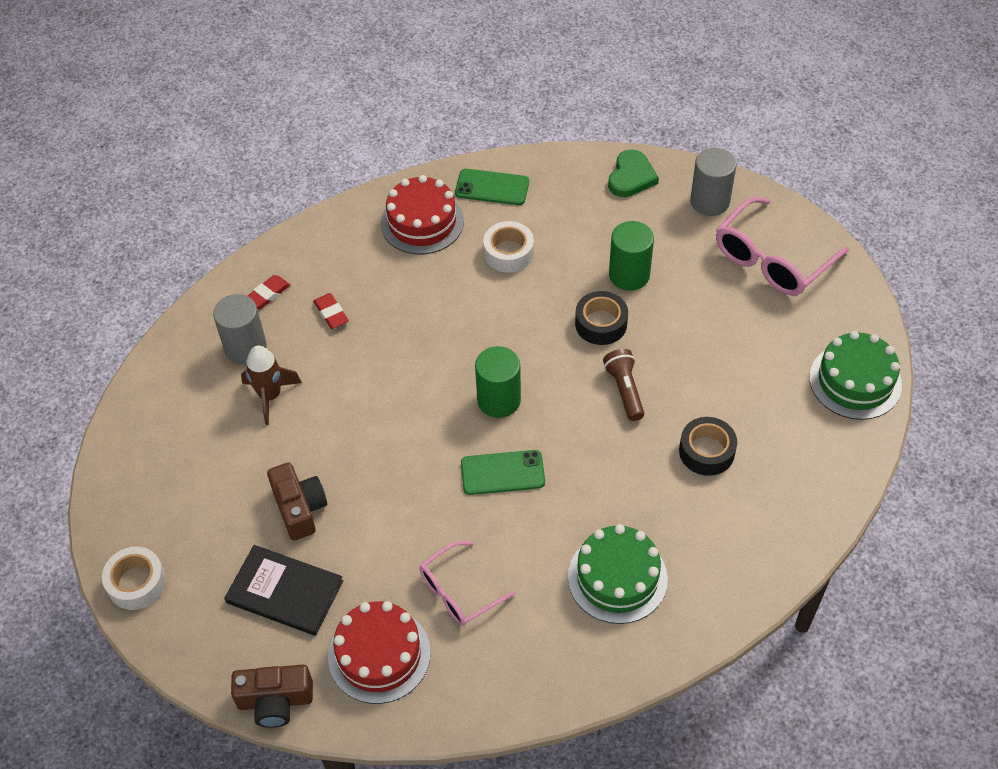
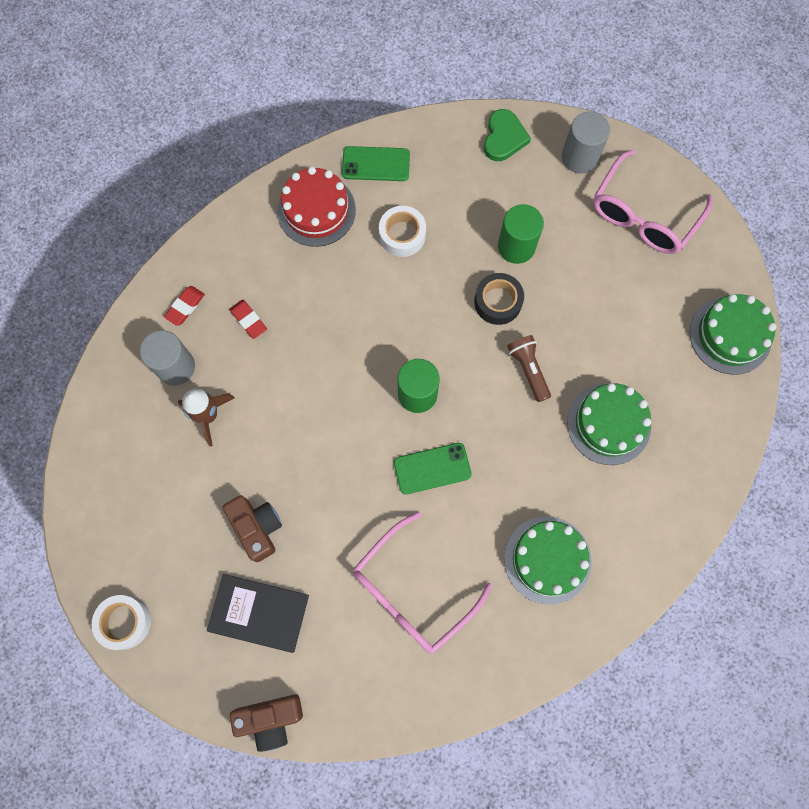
camera: 10 degrees left, 20 degrees up
(379, 654) = (353, 662): red cake -> none
(458, 592) = (411, 592): pink glasses -> pink glasses, size x1.61
(706, 451) = (609, 424): black tape -> green cake

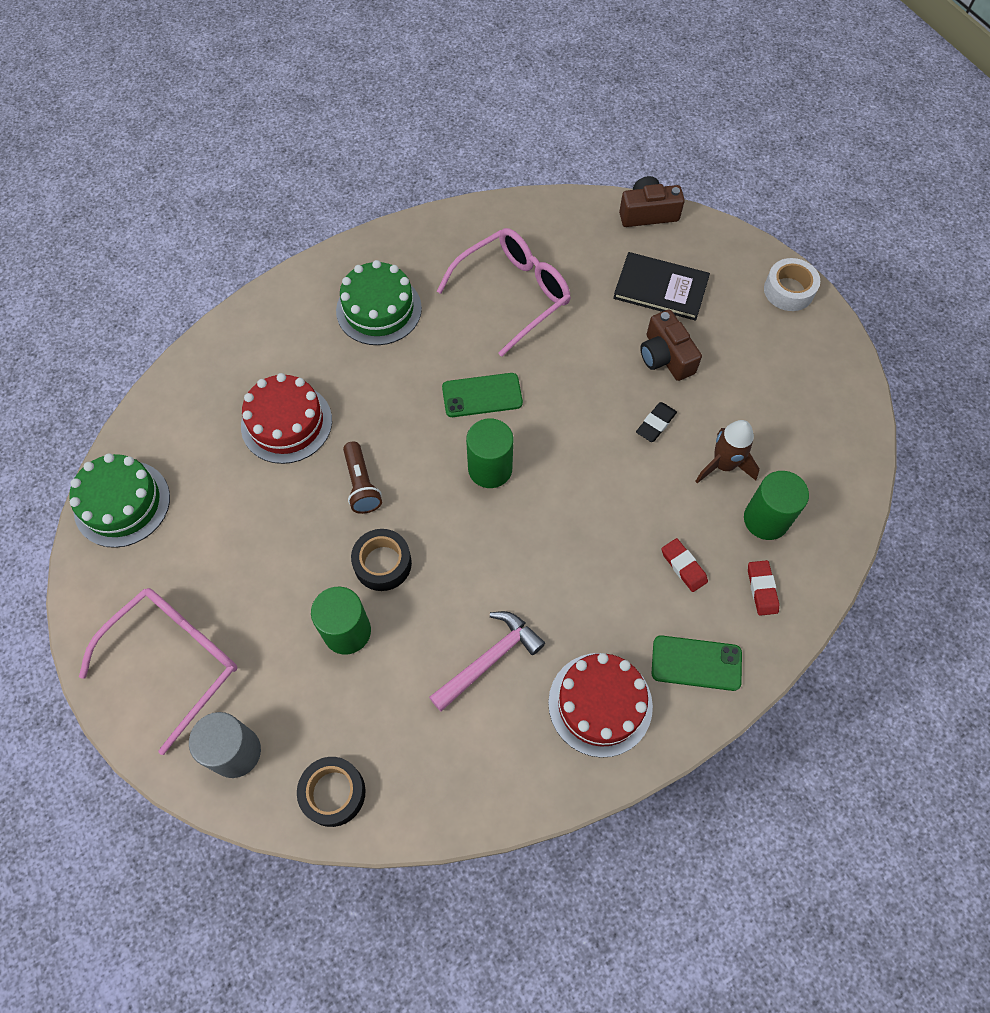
camera: 175 degrees left, 10 degrees down
(175, 367) = (766, 519): grey cylinder -> green cylinder
(185, 307) = (762, 589): red eraser -> red eraser turned 45 degrees counterclockwise
(268, 452) = (655, 424): none -> black eraser
(376, 164) = (516, 767): green phone -> green phone (696, 663)
(402, 235) = (489, 659): white tape -> pink hammer
(504, 138) = (333, 793): green heart -> black tape
(609, 424) = (286, 423): green cake -> red cake

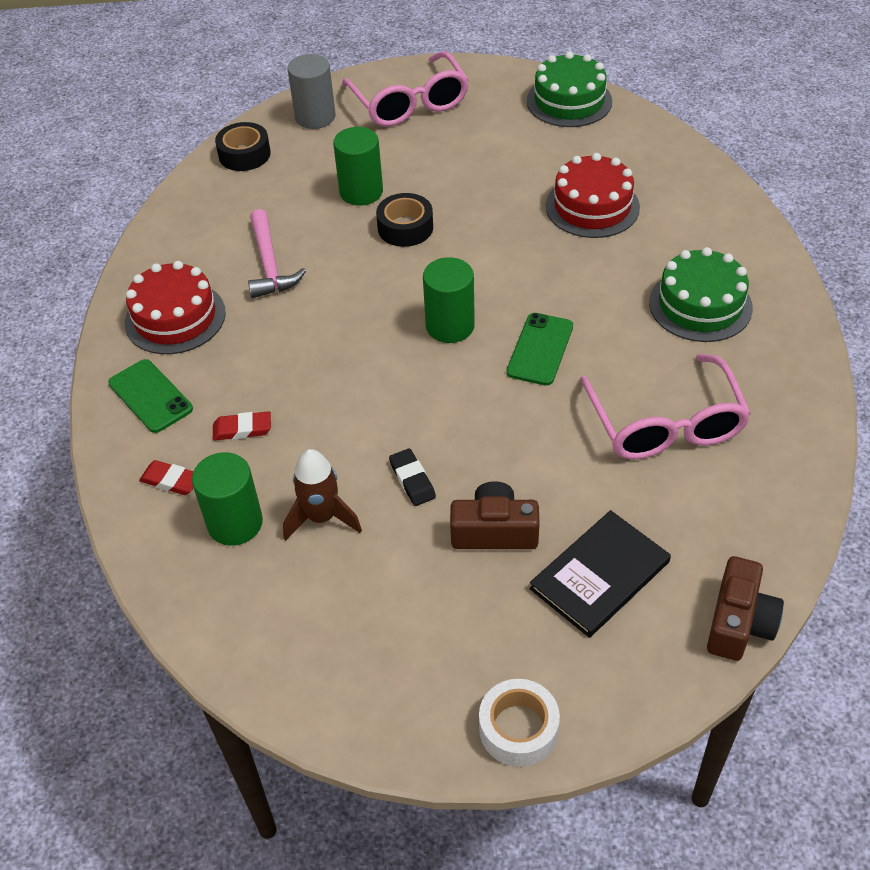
camera: 120 degrees right, 15 degrees down
(361, 484) = (493, 236): brown flashlight -> none
(696, 663) = (150, 396): green phone -> green phone turned 75 degrees counterclockwise

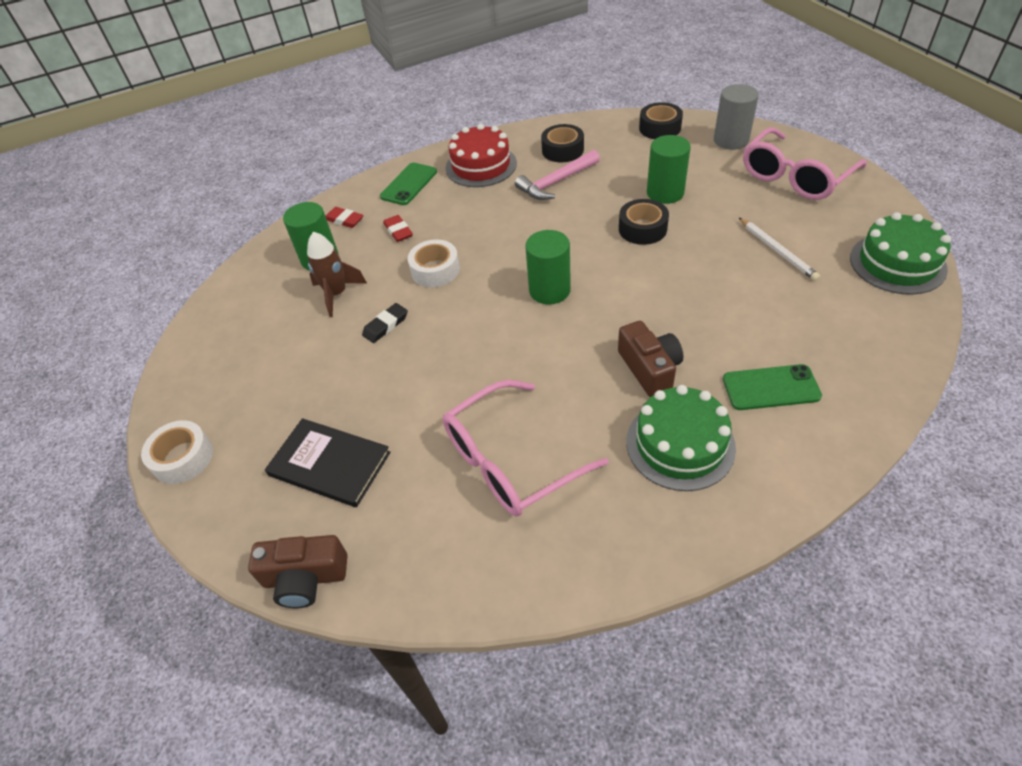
camera: 70 degrees right, 0 degrees up
(171, 481) = (344, 220): red eraser -> red eraser turned 60 degrees counterclockwise
(212, 240) = (562, 150): none -> black tape
(346, 411) = (435, 270): none -> white tape
(494, 531) = (353, 386): brown camera -> brown camera (649, 368)
(504, 157) = (777, 251): none -> white pencil
(540, 349) = (554, 350): green phone -> green phone (771, 388)
(592, 206) = (759, 326): red cake -> none

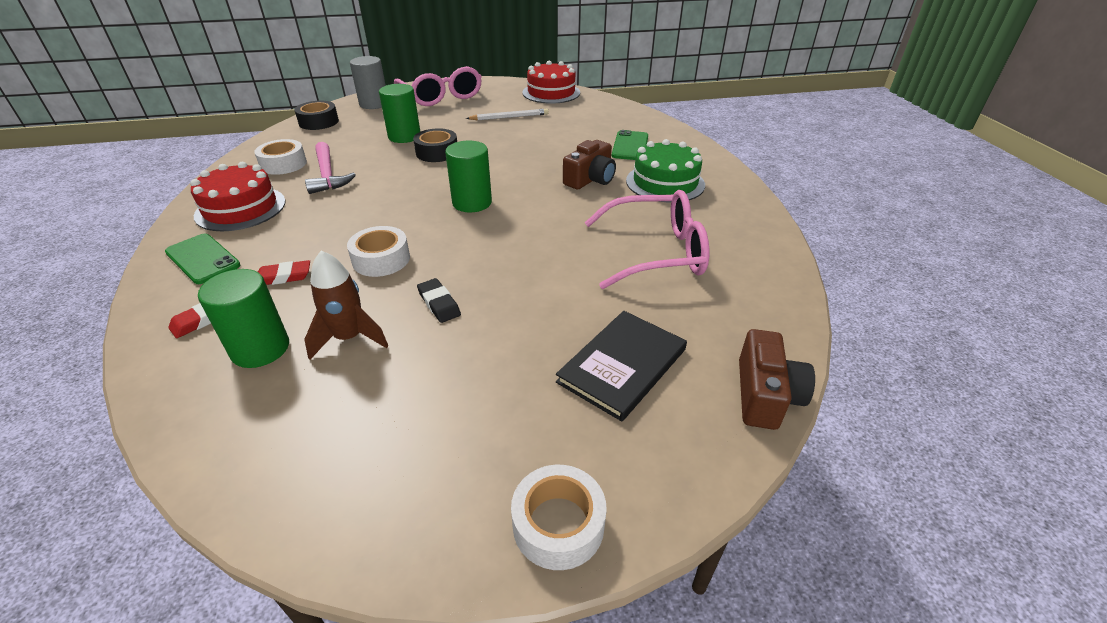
camera: 80 degrees left, 10 degrees down
(510, 461) = (656, 252): pink glasses -> pink glasses turned 75 degrees counterclockwise
(562, 150) = (283, 164): black tape -> white tape
(649, 368) = (590, 179): brown camera -> brown camera turned 135 degrees clockwise
(897, 263) = (551, 93): green cake -> red cake

